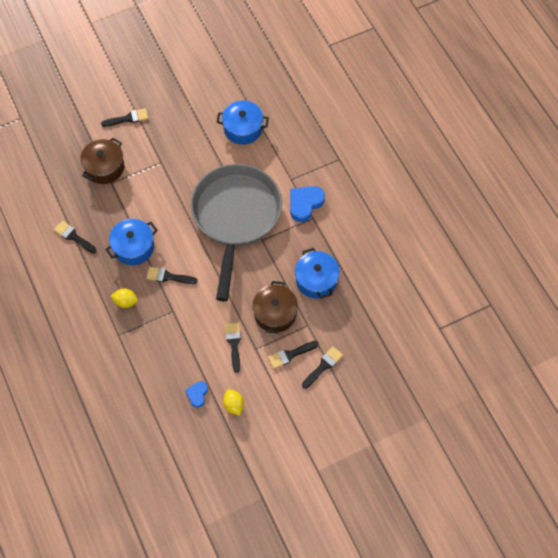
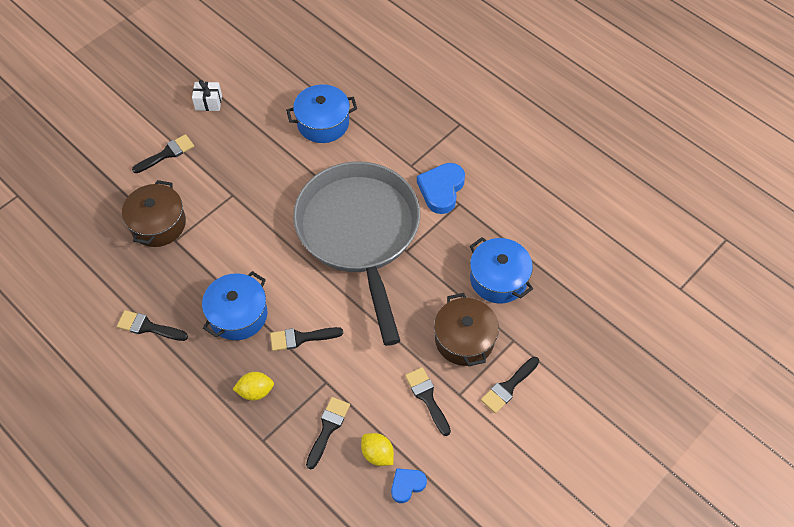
camera: 20 degrees left, 5 degrees down
(170, 89) = (208, 102): none -> white gift
(197, 394) = (407, 485): blue heart -> blue heart turned 60 degrees clockwise
(234, 405) = (463, 482): yellow lemon -> yellow lemon (377, 454)
(323, 366) = (558, 387): black brush -> black brush (328, 429)

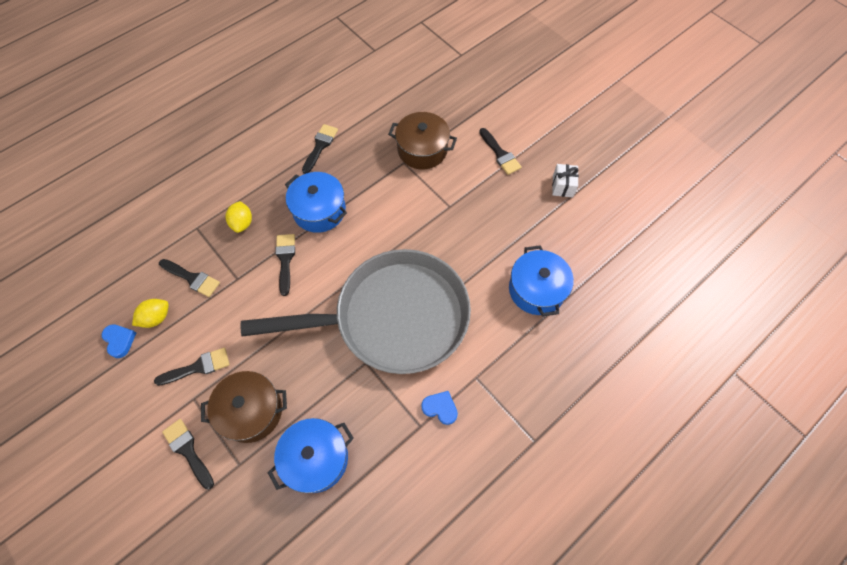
camera: 95 degrees right, 5 degrees up
(441, 190) = (440, 408): blue heart -> blue heart, size x0.59

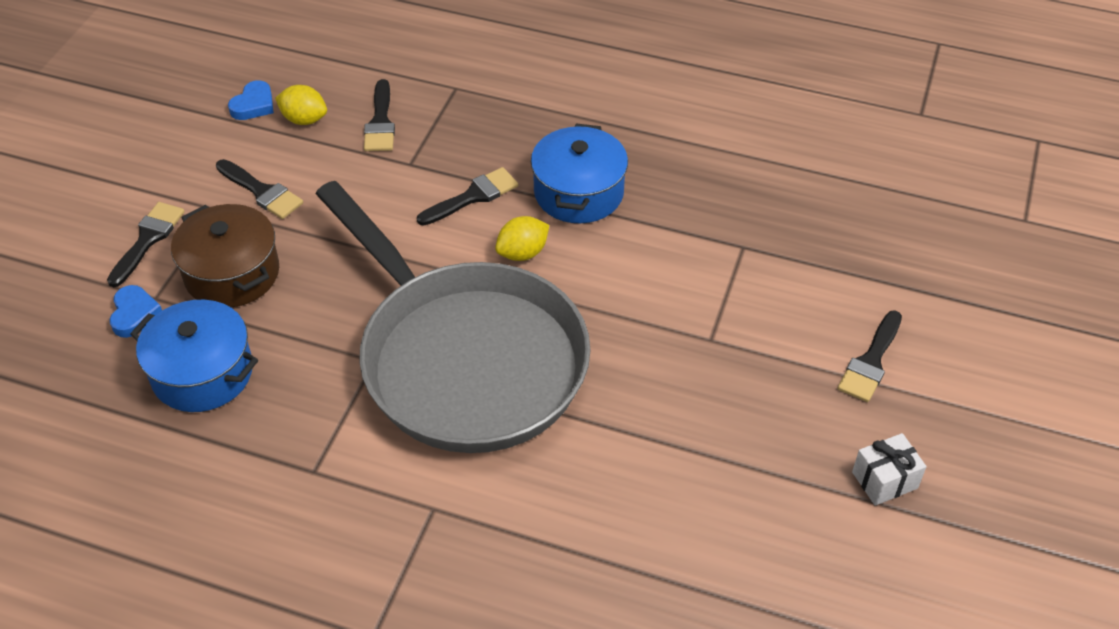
camera: 60 degrees right, 15 degrees down
(242, 223) = (496, 126): yellow lemon -> yellow lemon (522, 253)
(320, 146) = (686, 141): black brush -> none
(422, 150) = (786, 258): brown pot -> none
(440, 408) = (355, 484): blue heart -> blue heart (134, 314)
(536, 289) = (645, 526): blue pot -> none

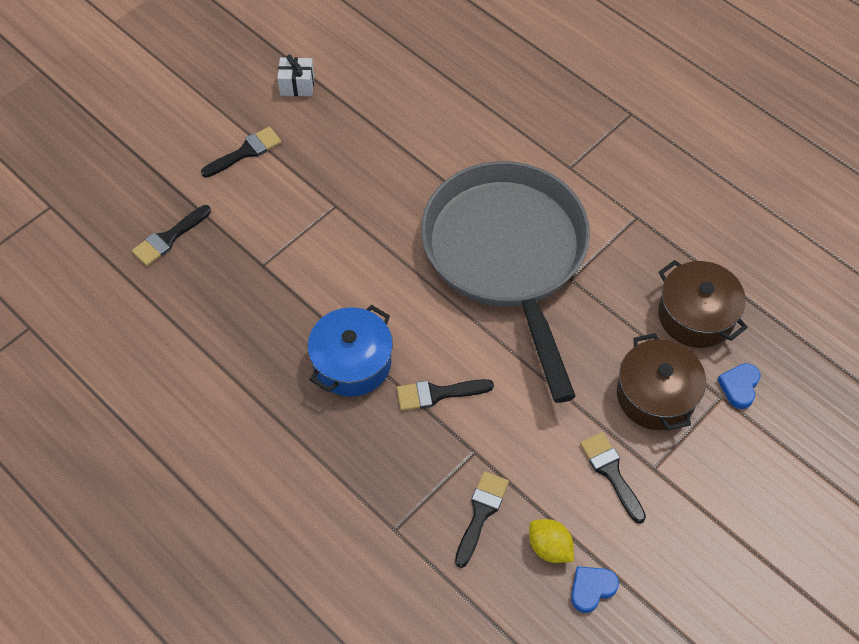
camera: 155 degrees left, 10 degrees up
(148, 240) = (719, 458): black brush -> black brush (169, 238)
(202, 373) = (696, 315): blue pot -> brown pot
(522, 253) = (425, 324): yellow lemon -> none

